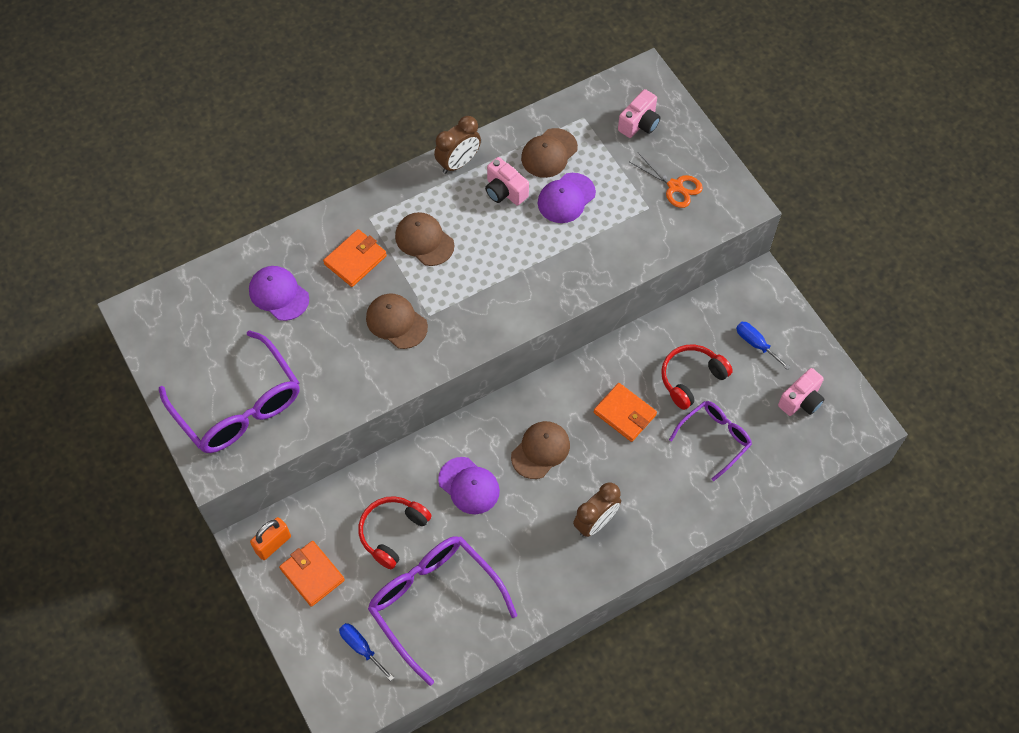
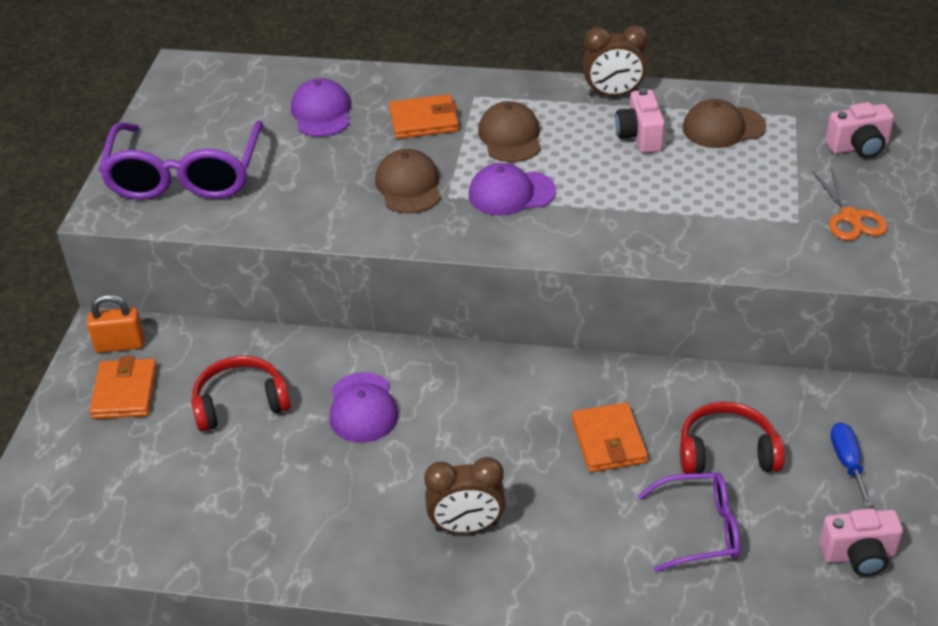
camera: 40 degrees right, 20 degrees down
(361, 648) = (94, 487): blue screwdriver -> none
(434, 602) = (211, 492): purple glasses -> none
(540, 450) = (474, 421): brown cap -> none
(566, 198) = (704, 171): purple cap -> purple cap (511, 193)

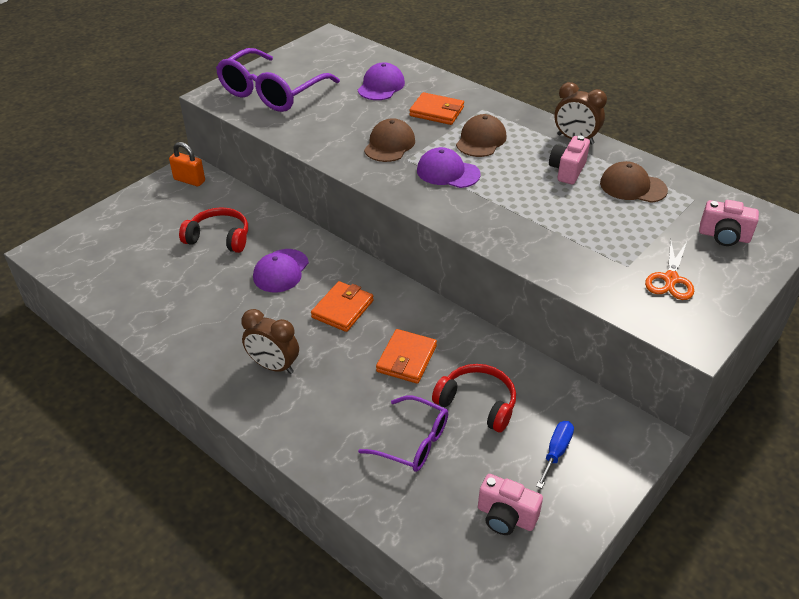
camera: 30 degrees right, 0 degrees up
(125, 392) = (168, 206): orange wallet -> orange wallet (342, 309)

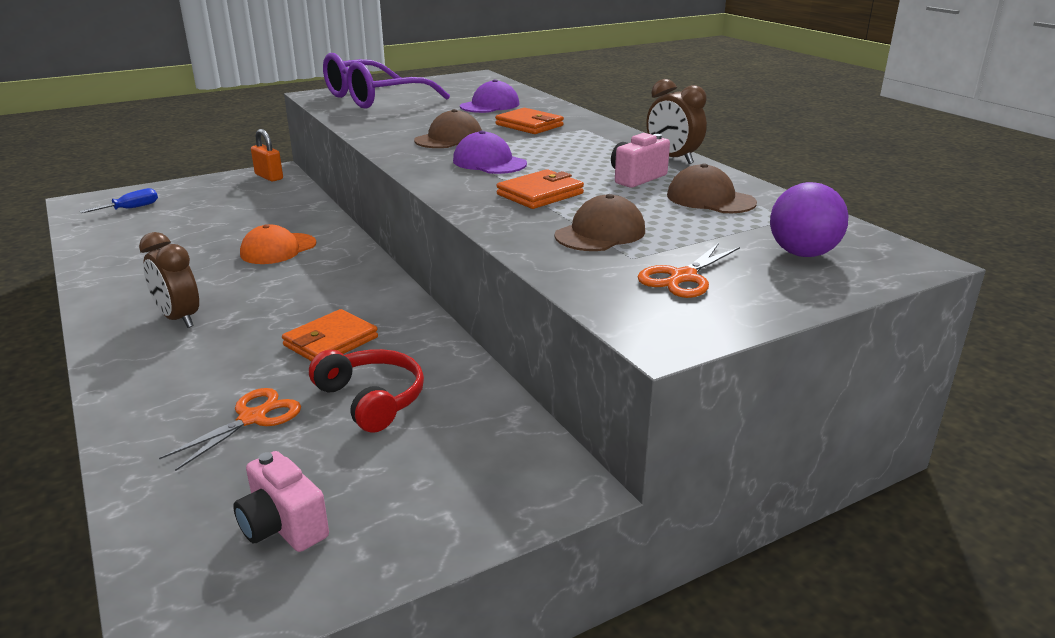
camera: 20 degrees right, 15 degrees down
(219, 238) = (247, 217): red headphones -> none
(281, 271) = (278, 249): purple cap -> orange cap
(342, 309) = (307, 288): orange wallet -> orange wallet (540, 194)
(413, 442) = (252, 418): purple glasses -> orange scissors
(481, 140) = (556, 147): brown cap -> brown cap (600, 233)
(556, 452) = (424, 473): blue screwdriver -> blue screwdriver (131, 208)
(724, 236) = (802, 254): pink camera -> purple ball

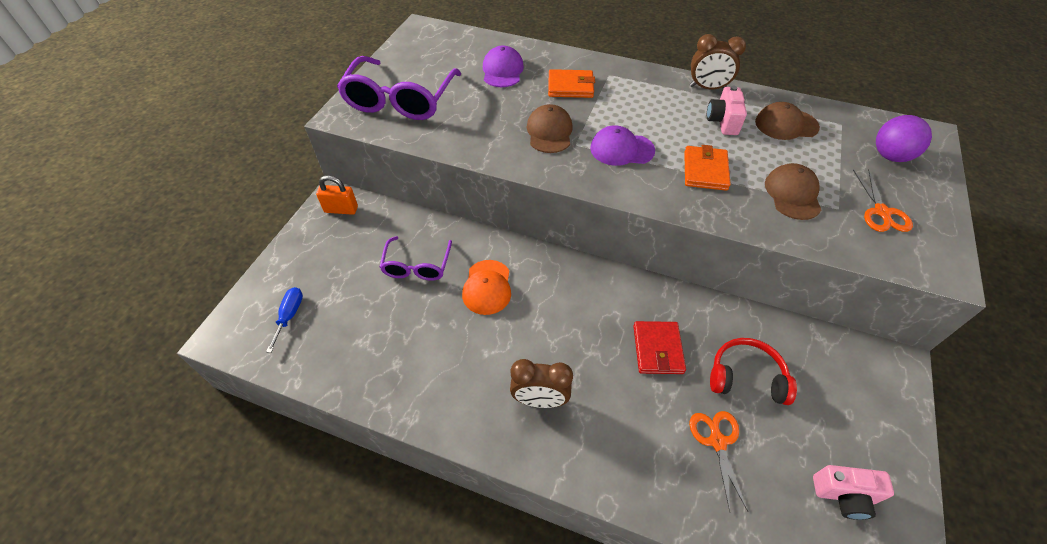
camera: 40 degrees left, 25 degrees up
(255, 219) = (417, 266): none -> purple glasses
(331, 341) = (657, 349): orange wallet -> red wallet

